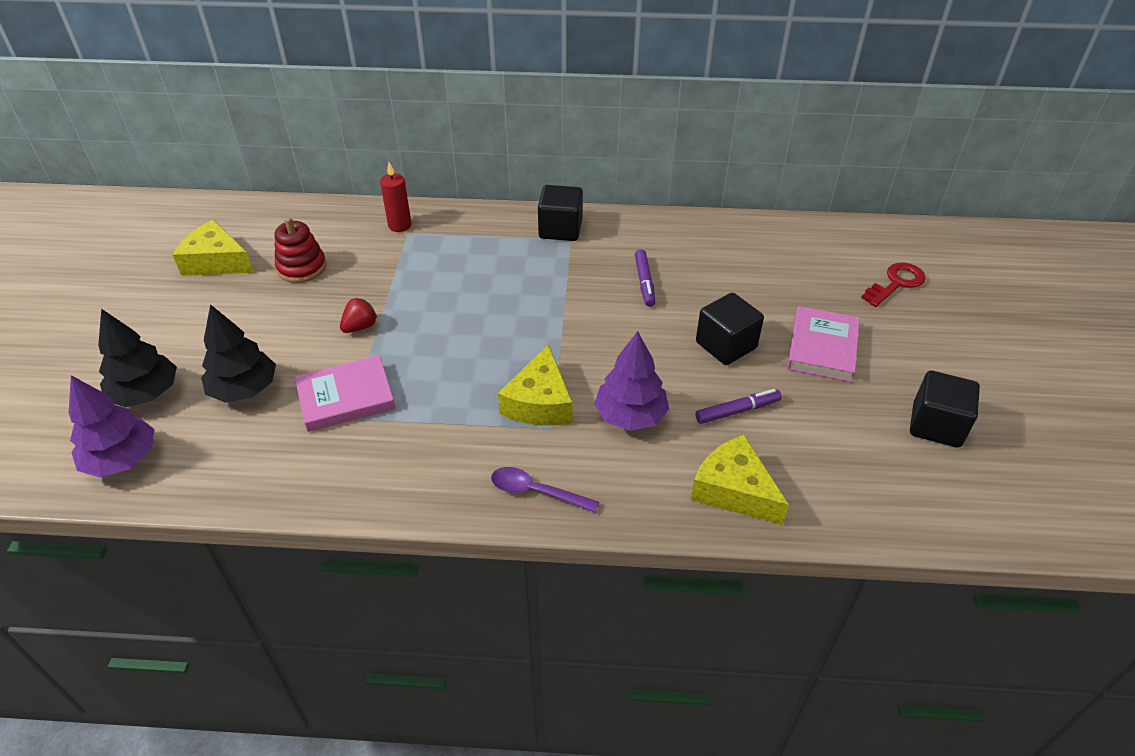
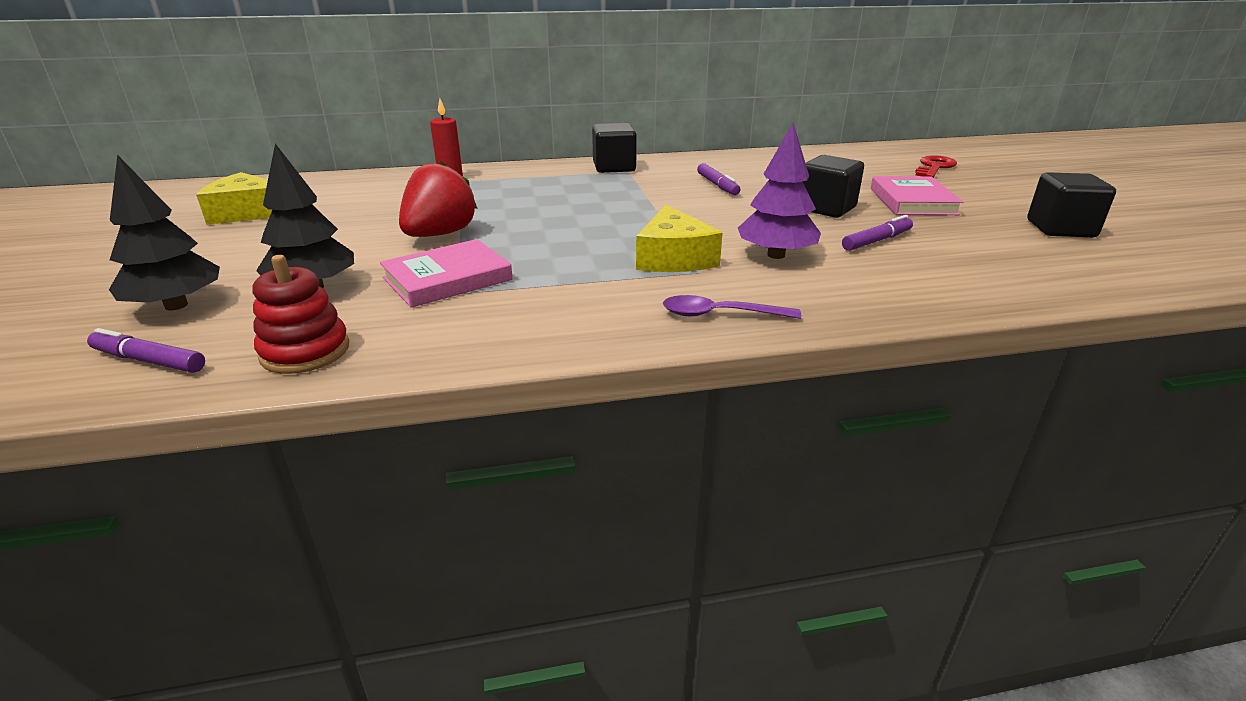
camera: 15 degrees left, 15 degrees down
(122, 459) = (149, 361): purple tree -> purple marker
(302, 267) = (353, 208): red stacking toy -> red stacking toy (305, 351)
(360, 327) = (440, 234): red strawberry -> red strawberry, size x1.88
(733, 490) = (927, 286): yellow cheese -> none

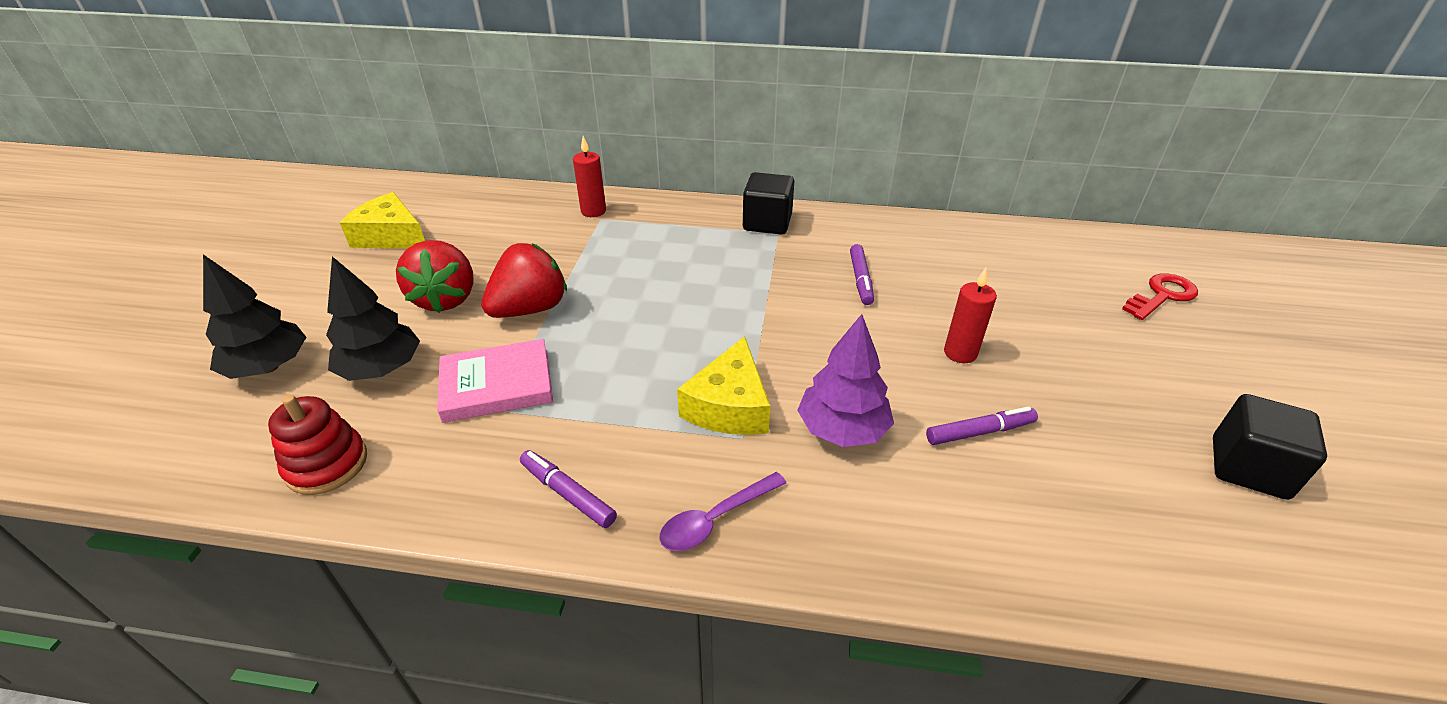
camera: 20 degrees right, 10 degrees up
(149, 361) = (213, 441): purple marker -> purple marker (567, 494)
(345, 240) = (446, 299): none -> red strawberry
(720, 314) = (715, 519): purple spoon -> purple spoon turned 60 degrees counterclockwise
(826, 208) = (960, 353): black cube -> red candle
(912, 201) = (1081, 362): pink book -> none

